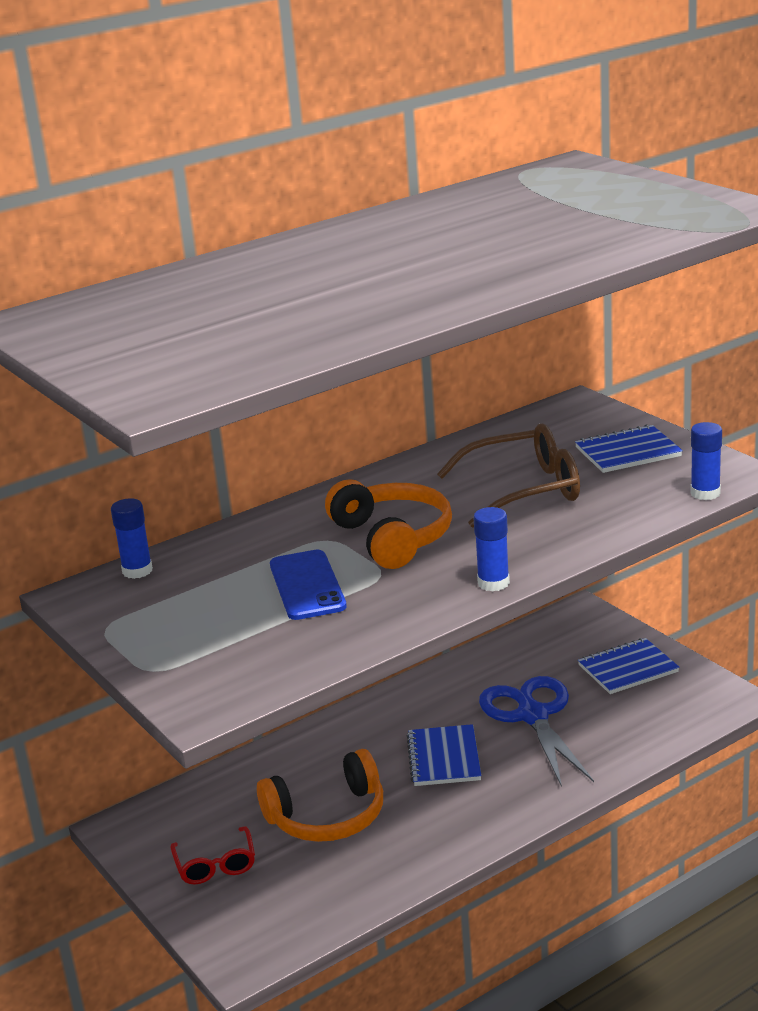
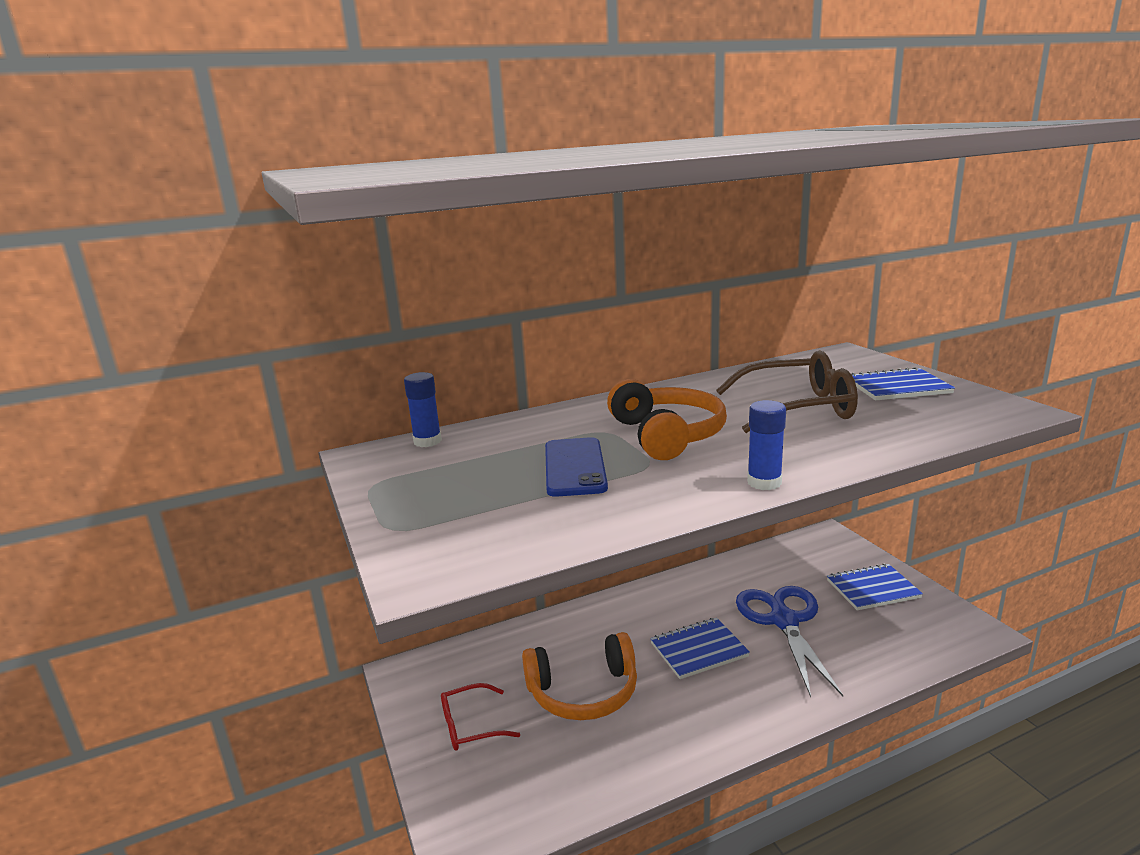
camera: 10 degrees right, 5 degrees down
(215, 865) = (470, 726): red glasses -> red glasses turned 75 degrees clockwise
(443, 758) = (698, 650): blue notebook -> blue notebook turned 60 degrees clockwise
(705, 493) = (986, 423): blue glue stick -> none

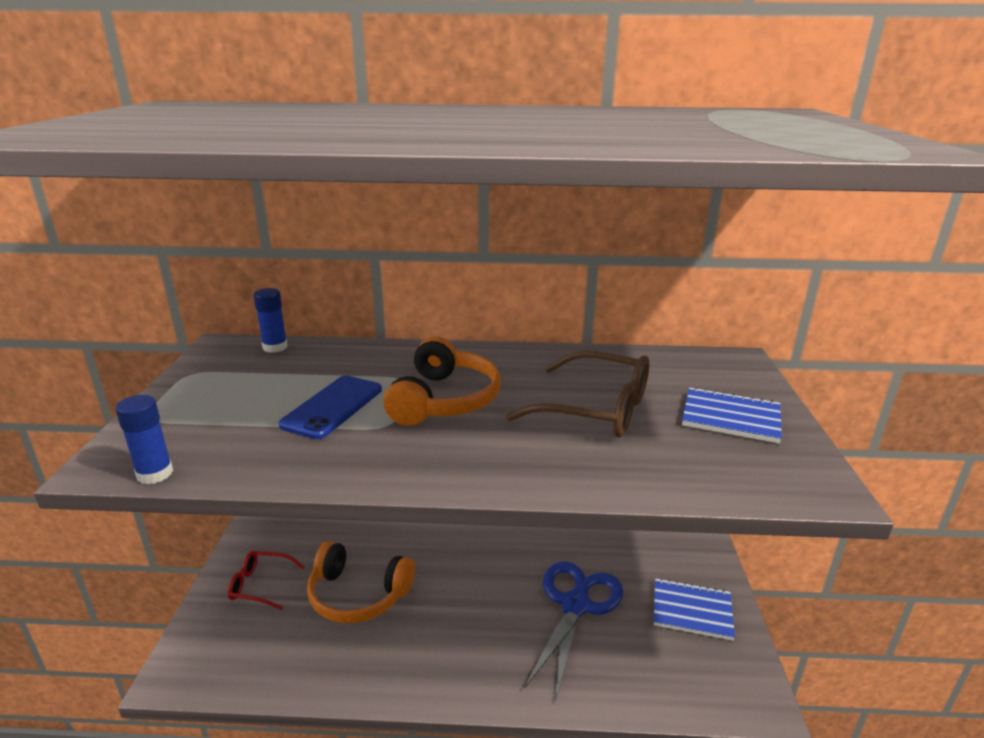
camera: 25 degrees right, 5 degrees up
(698, 650) = (477, 599): blue notebook -> none
(764, 482) = (447, 478): blue glue stick -> blue glue stick (155, 474)

